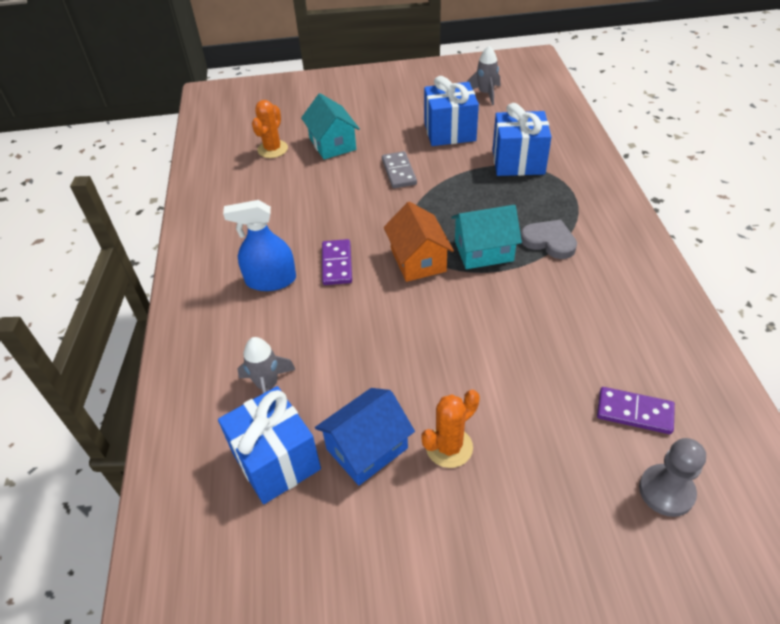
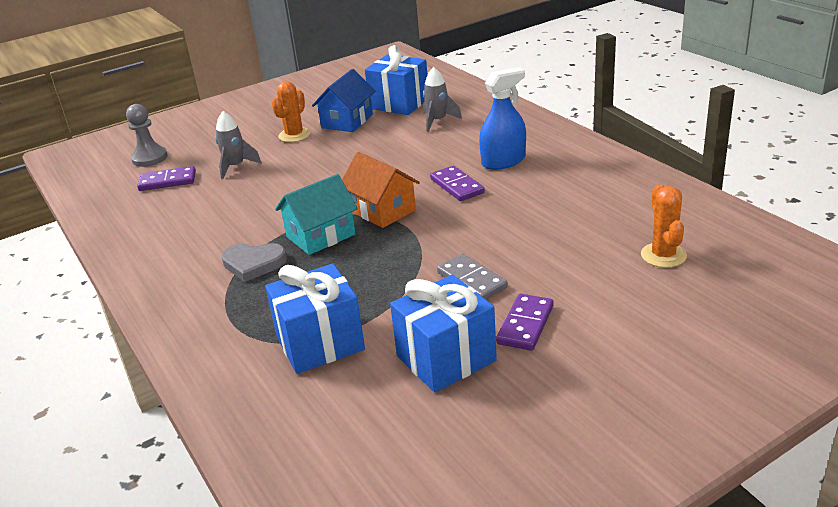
camera: 155 degrees right, 15 degrees down
(332, 144) = (595, 286): turquoise house -> none
(392, 135) = (525, 325): none -> purple domino
(485, 94) = (433, 461): grey rocket -> grey rocket (235, 167)

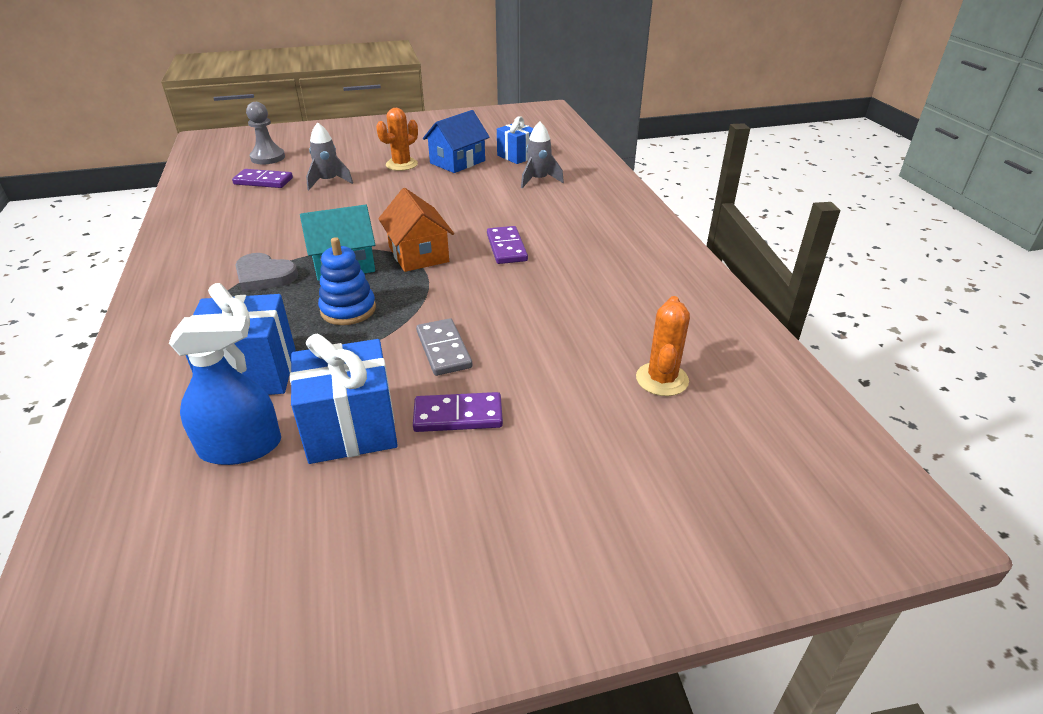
camera: 15 degrees right, 5 degrees up
(359, 271) = (348, 310): none -> blue stacking toy
(399, 104) = (517, 156): blue gift -> blue gift, size x0.65
(503, 161) = (570, 233): blue spray bottle -> blue spray bottle (240, 447)
(525, 325) = (458, 416): purple domino -> purple domino turned 45 degrees clockwise

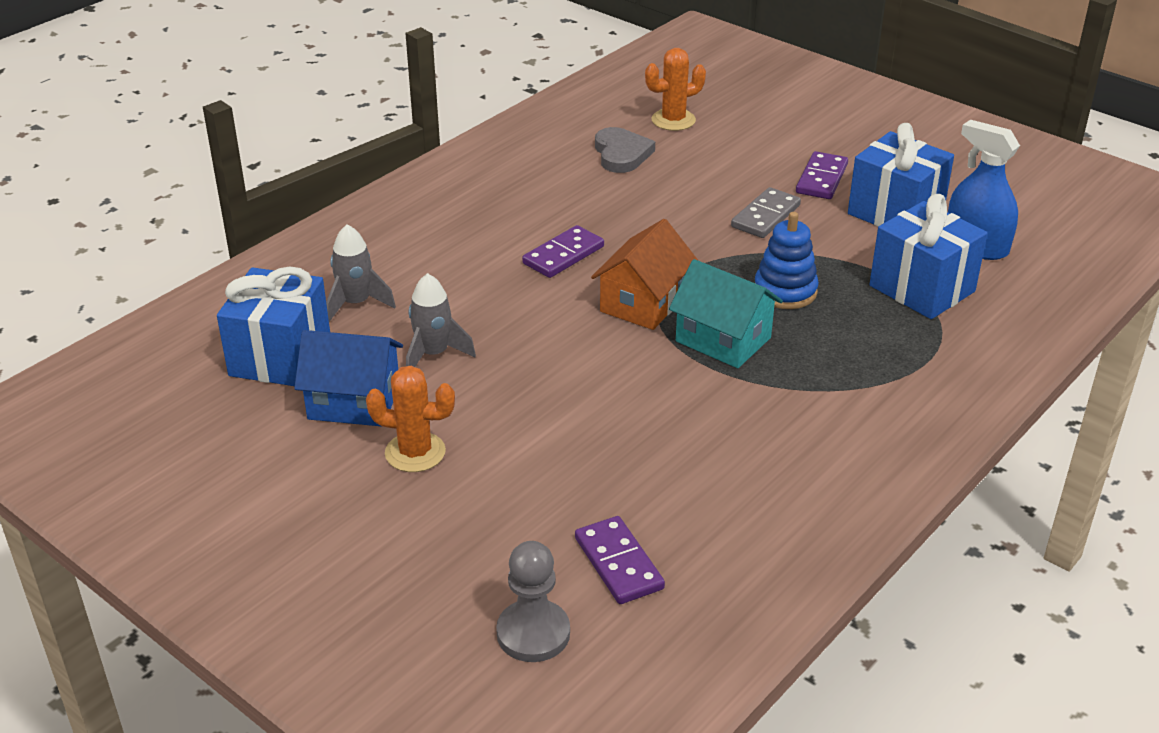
camera: 125 degrees left, 0 degrees up
(264, 276) = (810, 379): grey heart -> grey heart (621, 154)
(328, 181) = (547, 490): grey rocket -> grey rocket (433, 354)
(458, 416) = (822, 179): purple domino -> purple domino turned 60 degrees clockwise
(517, 156) = (280, 357): blue gift -> blue gift, size x1.53

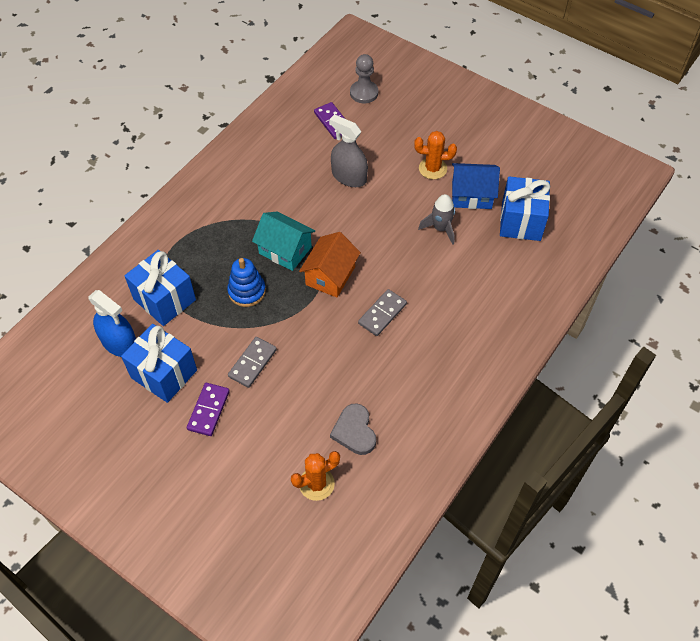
camera: 175 degrees right, 20 degrees up
(356, 304) = (495, 263): grey rocket -> none
(563, 255) = (382, 314): purple domino -> grey domino
(594, 448) = (349, 176): none -> grey spray bottle

